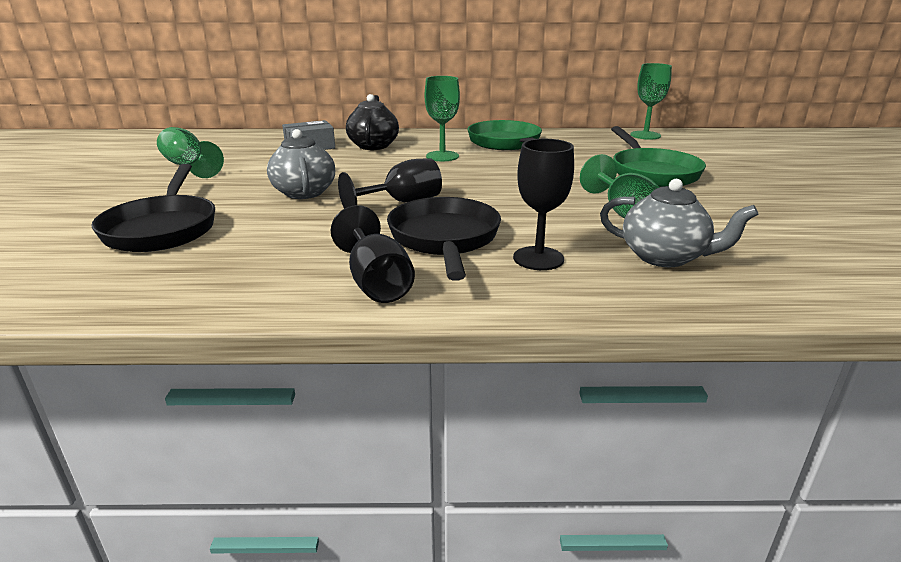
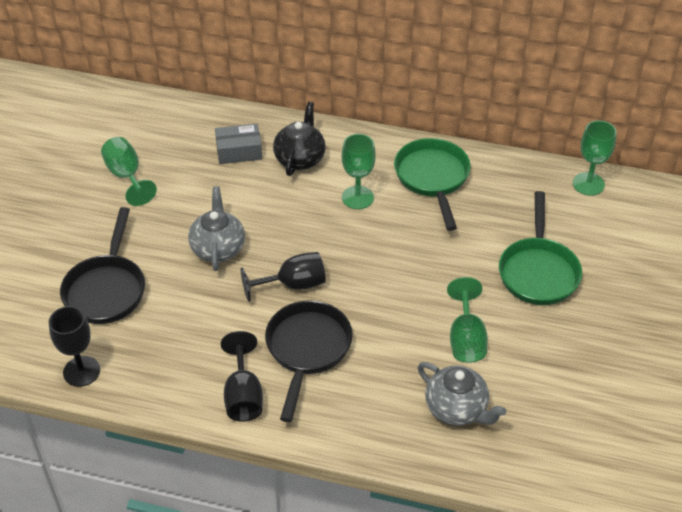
camera: 15 degrees right, 20 degrees up
(538, 258) = (364, 390): black goblet -> black goblet (81, 371)

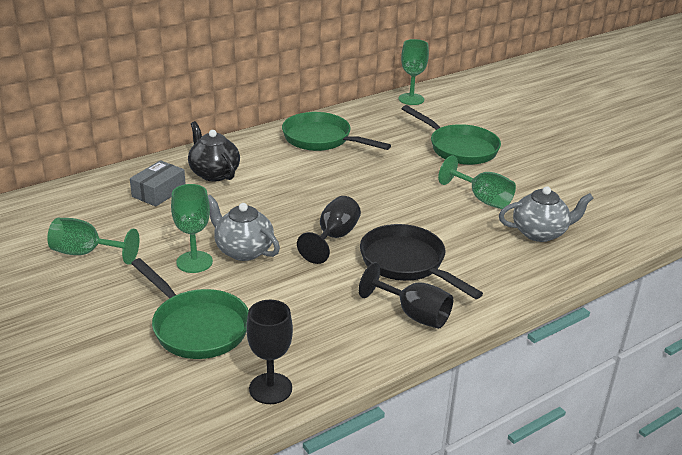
camera: 50 degrees left, 15 degrees down
(106, 289) = (196, 327): black pan -> green pan
(357, 197) = (291, 172): green goblet -> green goblet (194, 262)

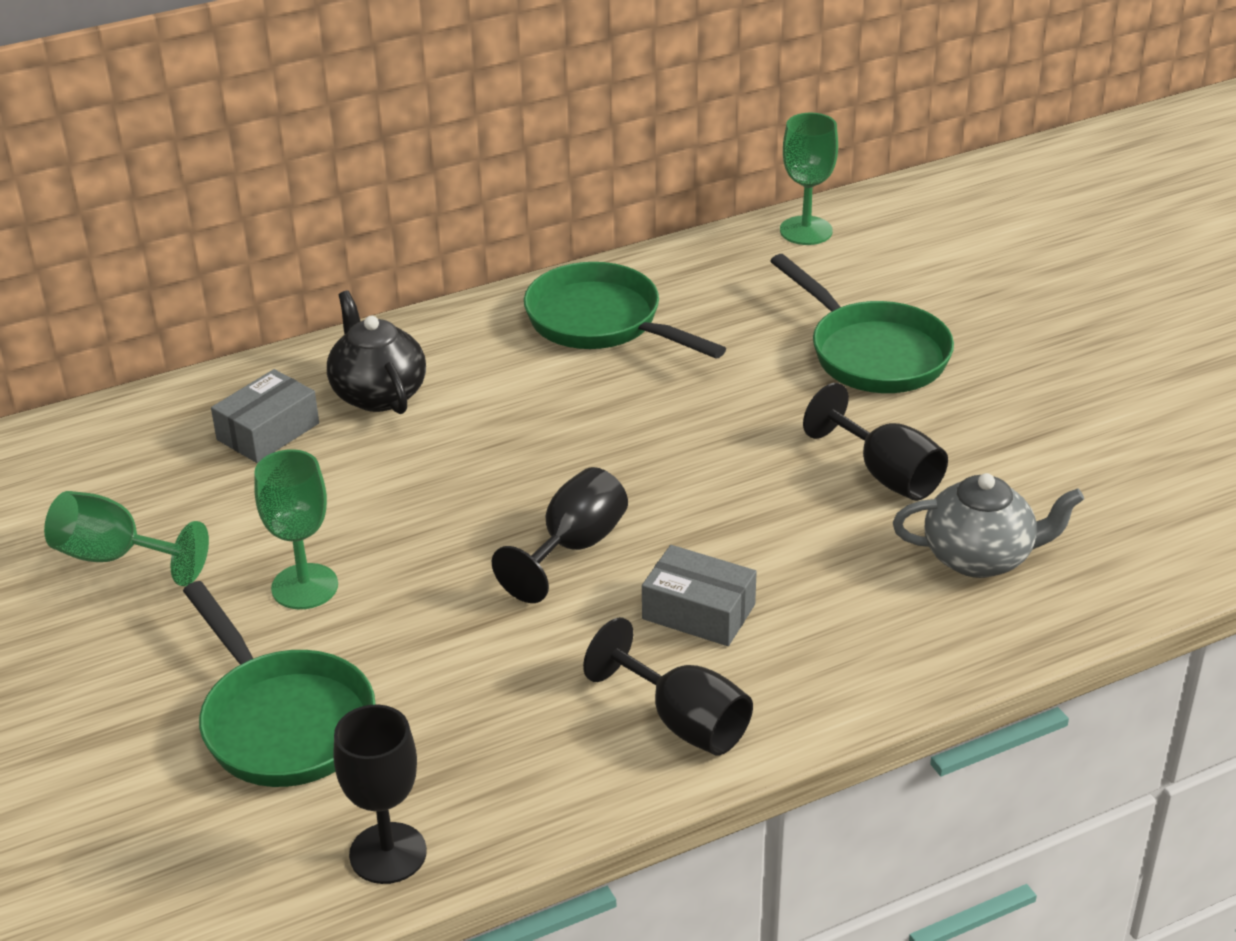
camera: 10 degrees right, 5 degrees up
(243, 250) = (398, 567): grey teapot -> none
(407, 263) = (698, 611): black pan -> grey box
(482, 199) = (886, 475): green goblet -> black goblet

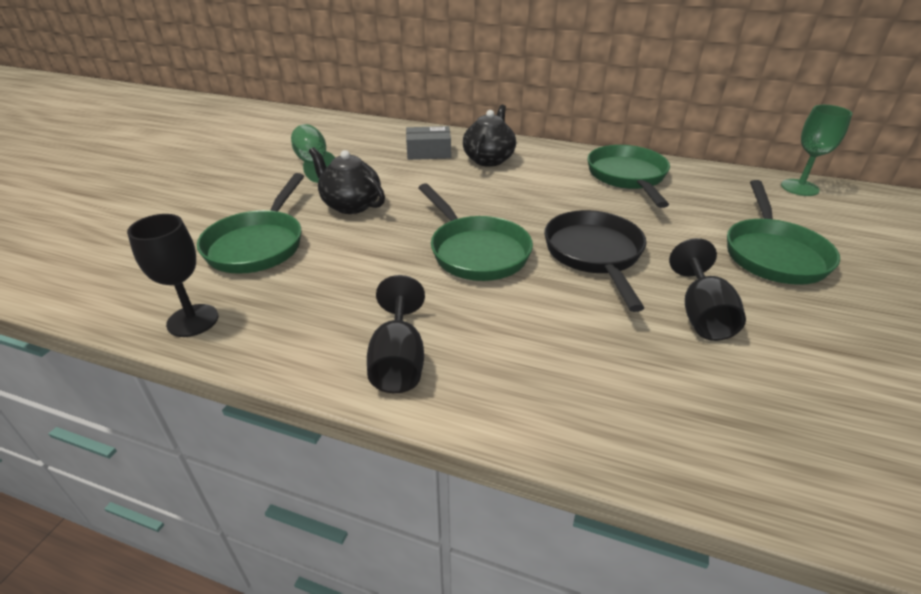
camera: 45 degrees right, 0 degrees up
(304, 586) = (350, 205): green goblet -> black teapot
(573, 547) = (476, 251): black goblet -> green pan
(698, 611) = (490, 314): grey box -> none
(706, 467) = (594, 255): none -> black pan
(980, 557) = (711, 398): grey teapot -> none

